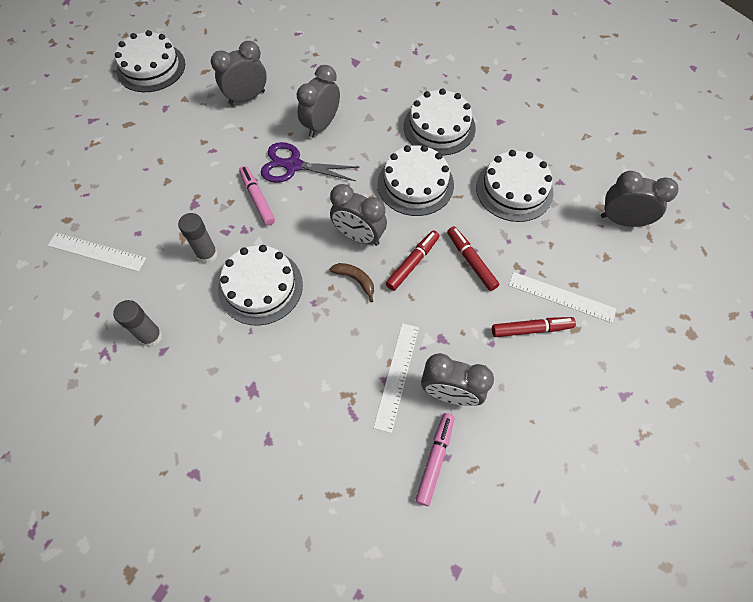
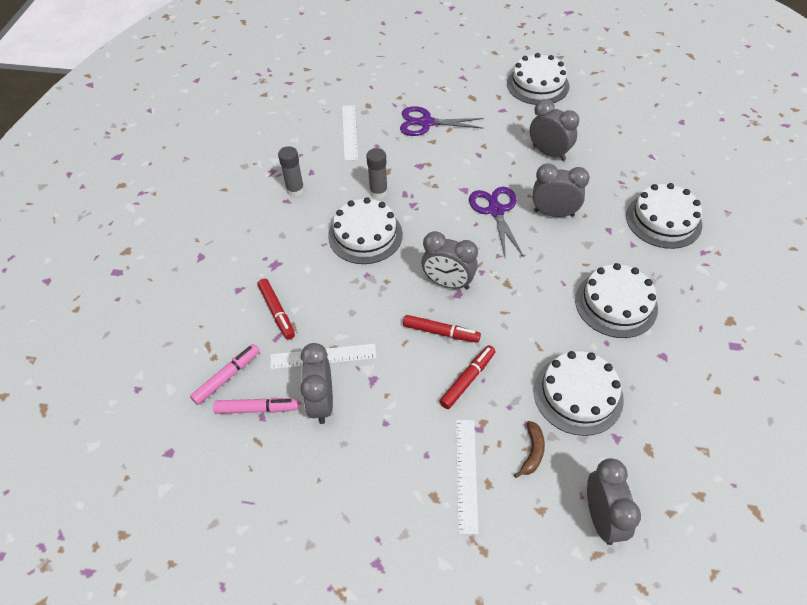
camera: 70 degrees right, 10 degrees down
(136, 176) = (426, 123): none -> purple scissors
(257, 198) = (447, 201): pink marker -> pink marker (227, 377)
(355, 280) = (402, 295): brown banana -> brown banana (532, 452)
(359, 236) = (448, 283): grey clock -> grey clock turned 75 degrees counterclockwise
(415, 184) = (531, 306): white cake -> white cake (663, 220)
(531, 329) = (416, 454): red marker -> red marker (277, 312)

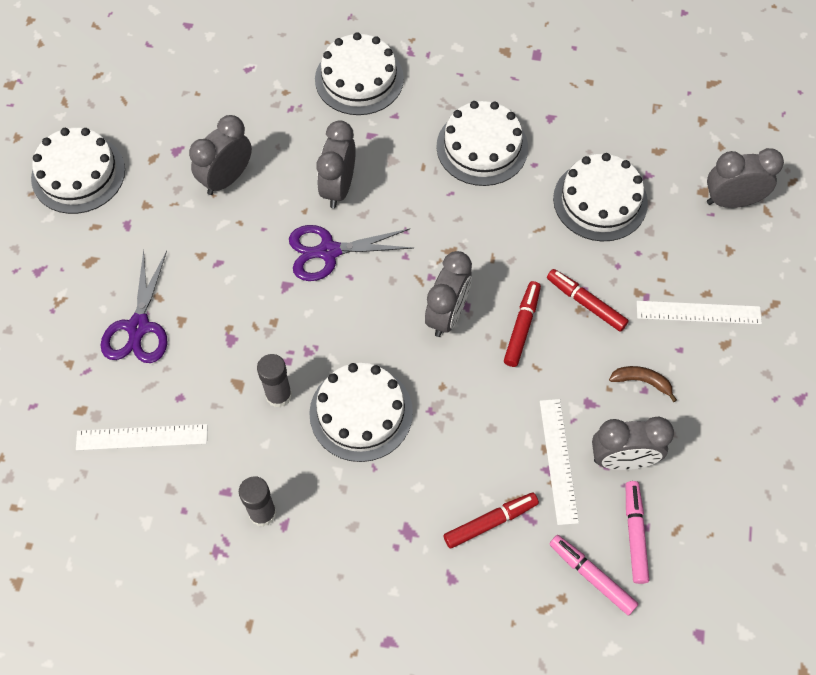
camera: 90 degrees left, 10 degrees up
(532, 452) = (669, 250): brown banana -> brown banana (641, 381)

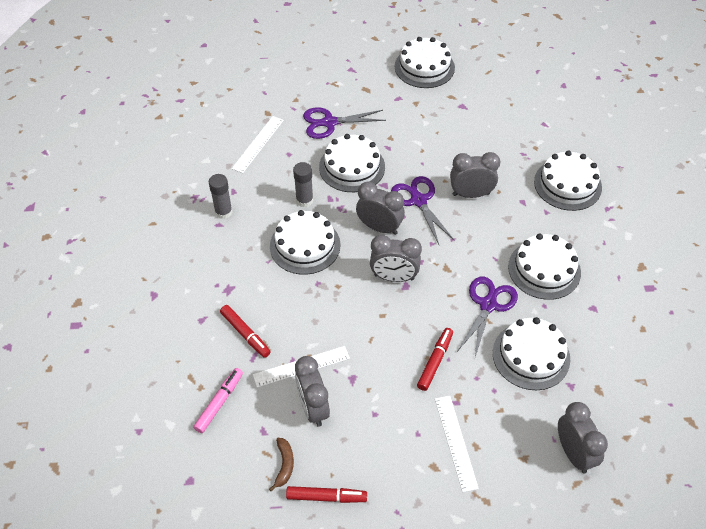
camera: 75 degrees right, 10 degrees down
(142, 437) = (258, 144): white ruler -> white ruler turned 45 degrees clockwise
(226, 179) = (452, 135): grey clock -> grey clock (379, 227)
(237, 318) = (352, 167): none -> white cake
(518, 222) = (488, 305): none -> purple scissors
(522, 327) = (400, 324): red marker -> red marker (326, 497)
(634, 534) = (257, 425): pink marker -> none
(641, 381) = (381, 410): brown banana -> brown banana (284, 465)

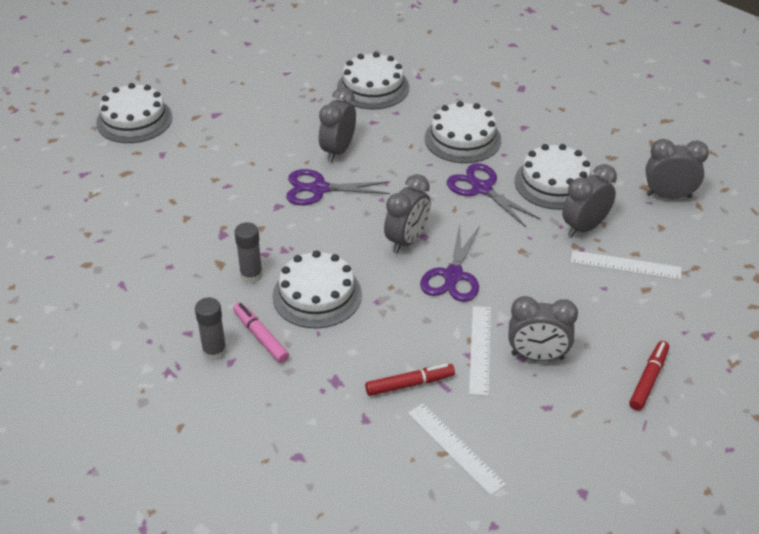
camera: 65 degrees left, 10 degrees down
(219, 402) = (491, 435): pink marker -> pink marker (260, 337)
(258, 144) = (130, 288): white ruler -> white ruler (455, 448)
(284, 465) = (597, 402): brown banana -> none
(329, 123) = (150, 218): purple scissors -> purple scissors (453, 276)
(352, 167) = (232, 222): white cake -> none
(379, 227) = (334, 229): grey clock -> grey clock (584, 227)
(435, 361) = (527, 247): red marker -> none

